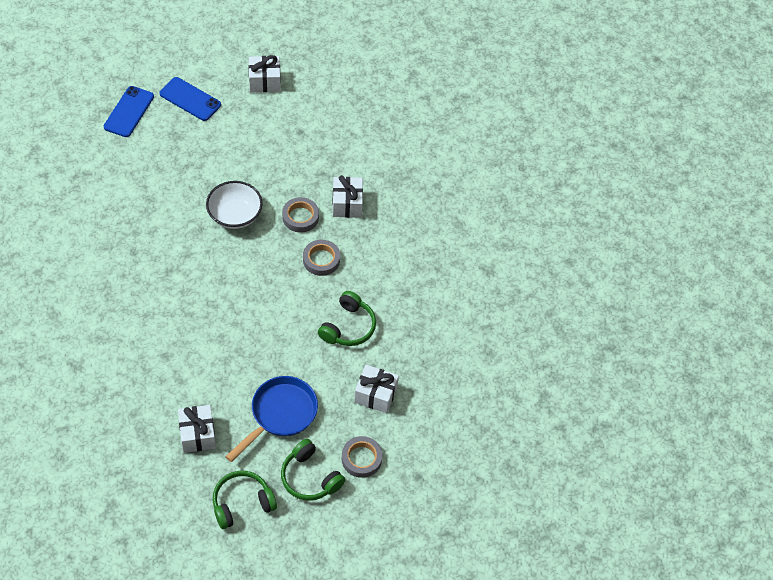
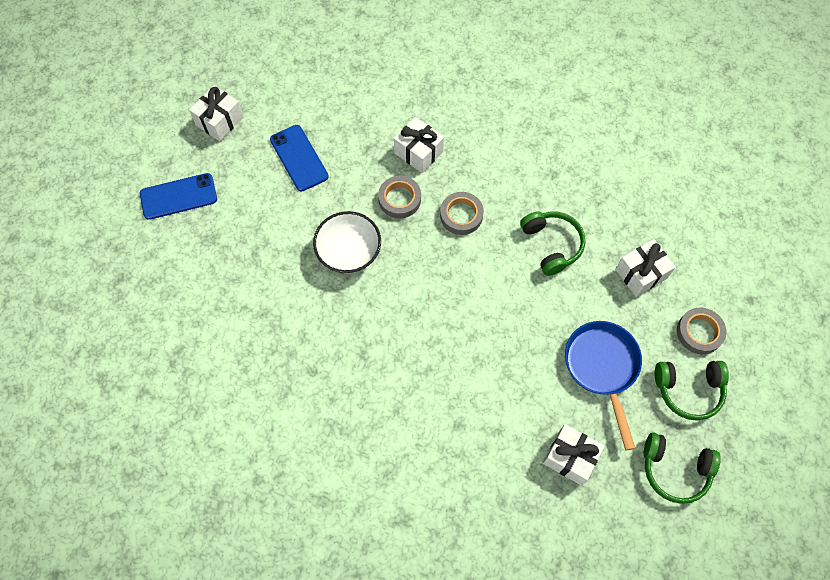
camera: 45 degrees left, 10 degrees up
(129, 112) = (140, 260): blue phone -> blue phone (299, 158)
(242, 503) = (675, 469): green headphones -> green headphones turned 90 degrees counterclockwise

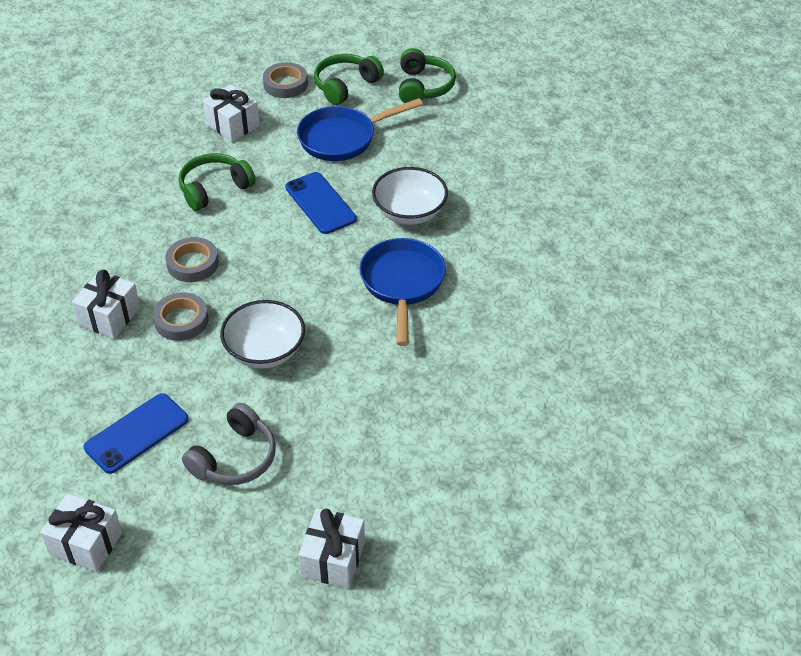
camera: 105 degrees left, 20 degrees down
(178, 196) = (223, 555): blue phone -> blue phone (320, 203)
(254, 215) = (235, 458): none -> grey headphones
(390, 372) = (402, 284): none -> blue pan
(481, 403) = (409, 212): none -> white bowl
(570, 457) = (439, 147): white gift -> white gift (333, 559)
(688, 390) = (345, 86): green headphones -> green headphones turned 120 degrees counterclockwise

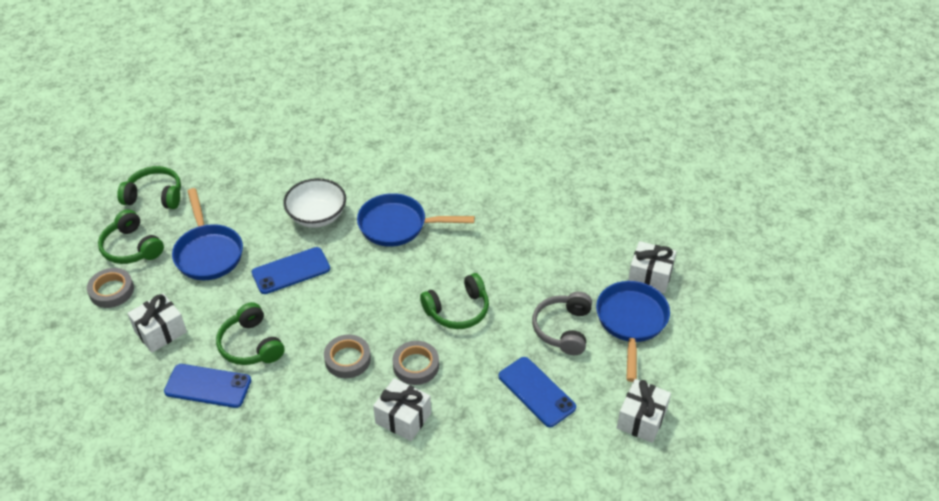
camera: 85 degrees left, 0 degrees up
(162, 168) = (208, 386): none -> blue phone
(235, 458) = (563, 329): grey headphones -> grey headphones turned 120 degrees counterclockwise
(246, 534) = (631, 322): none -> blue pan
(265, 351) = (458, 310): white bowl -> green headphones

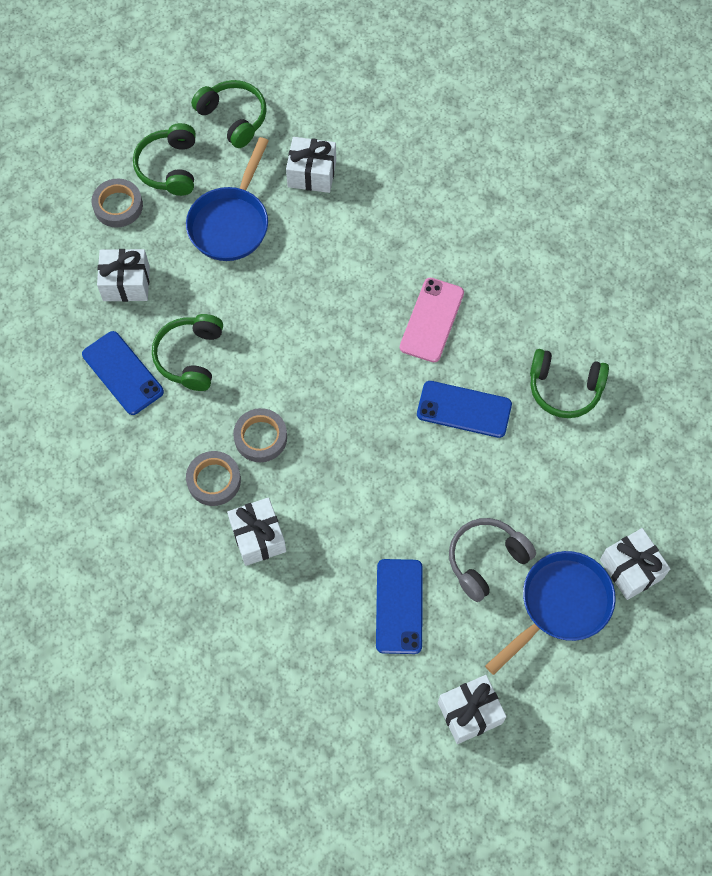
camera: 40 degrees right, 20 degrees up
(241, 195) = (312, 174): none -> white gift
(291, 271) = (288, 299): blue phone -> blue phone (464, 409)
(317, 216) = (363, 251): white bowl -> none
(398, 225) = (431, 320): blue pan -> pink phone
(416, 365) = (314, 492): grey tape -> grey tape (214, 480)
(458, 310) = (404, 461): green headphones -> green headphones (564, 388)

